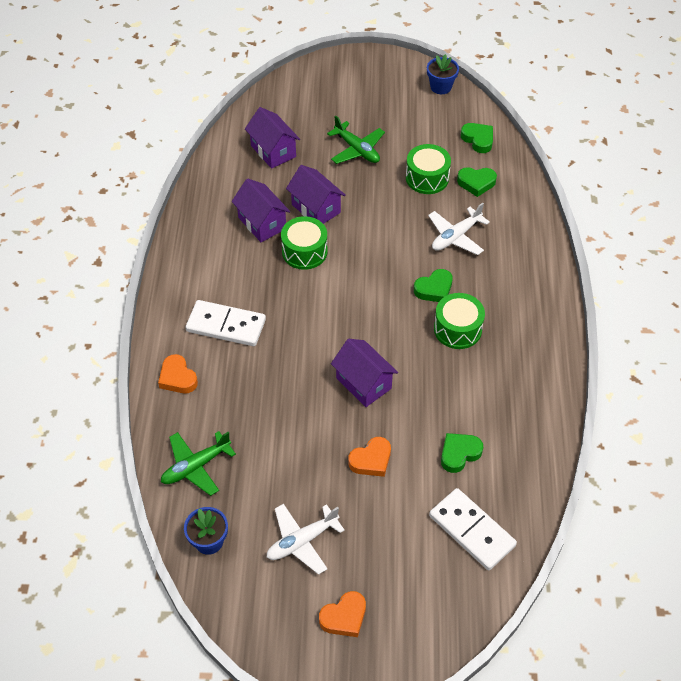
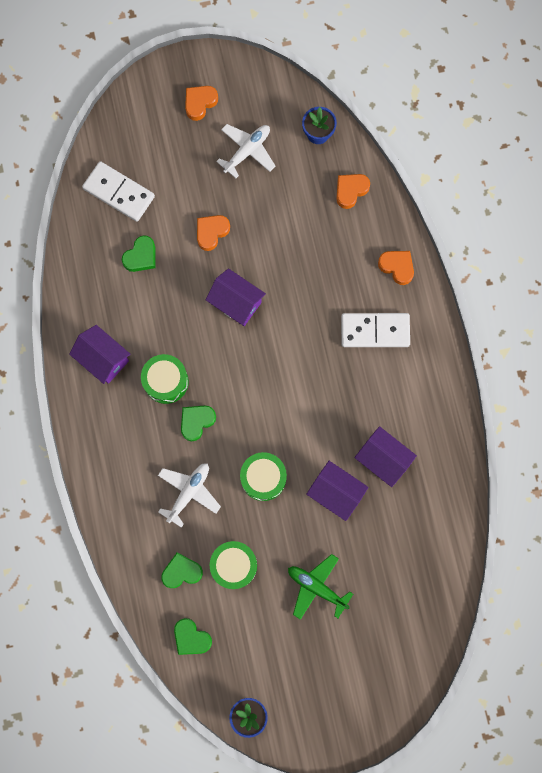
camera: 165 degrees right, 25 degrees up
(196, 466) = (350, 191): green plane -> orange heart
(273, 151) = (404, 561): purple house -> purple house (103, 359)
(304, 251) = (330, 434): green drum -> green drum (263, 478)

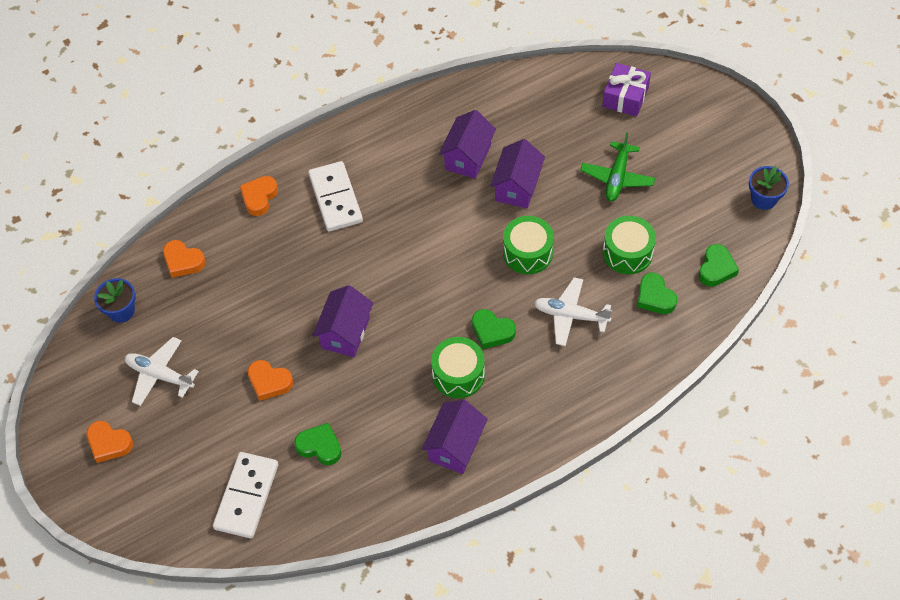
camera: 105 degrees left, 20 degrees down
(406, 631) = (625, 97): none -> purple gift

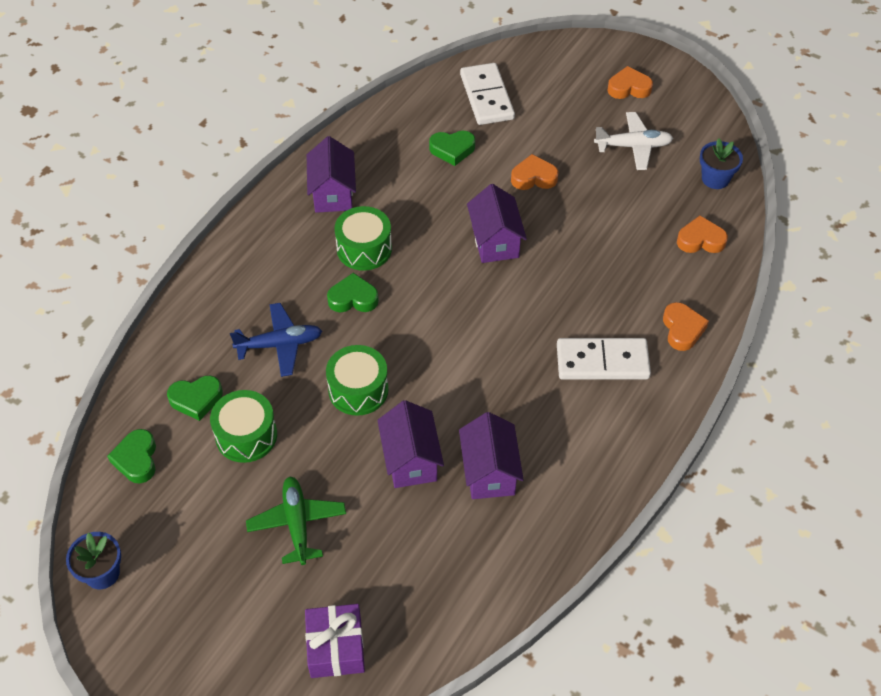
camera: 150 degrees right, 5 degrees down
(336, 198) = (602, 362): white domino -> white domino turned 45 degrees counterclockwise
(570, 315) = (279, 344): white plane -> blue plane
(655, 297) = (196, 399): green heart -> green heart turned 135 degrees clockwise

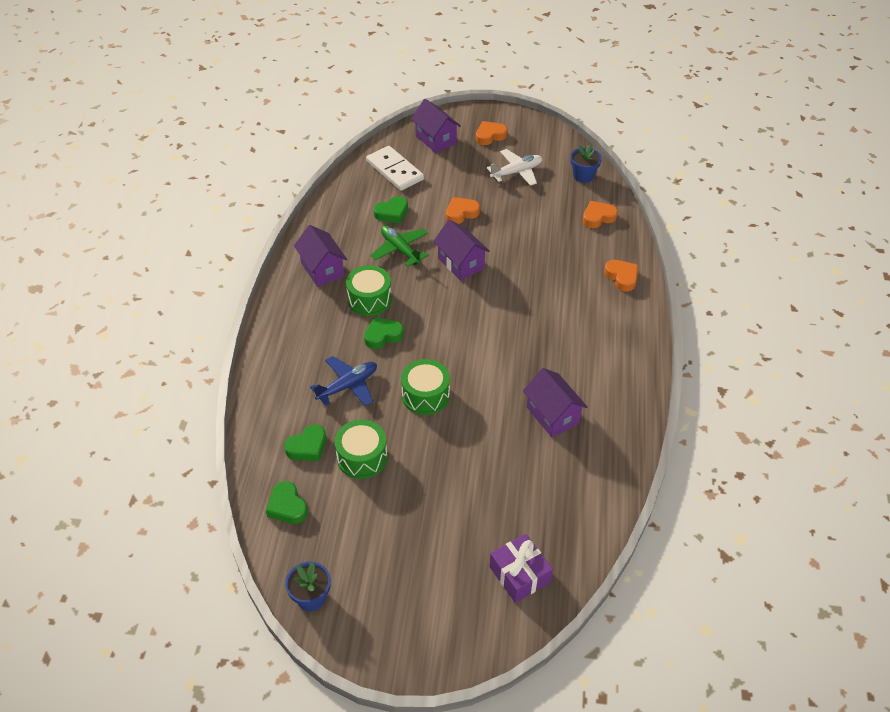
camera: 25 degrees left, 5 degrees down
(297, 524) = (438, 503): green plane -> green plane (400, 250)
(411, 460) = (493, 428): purple house -> purple house (436, 139)
(602, 362) = (583, 316): white domino -> none

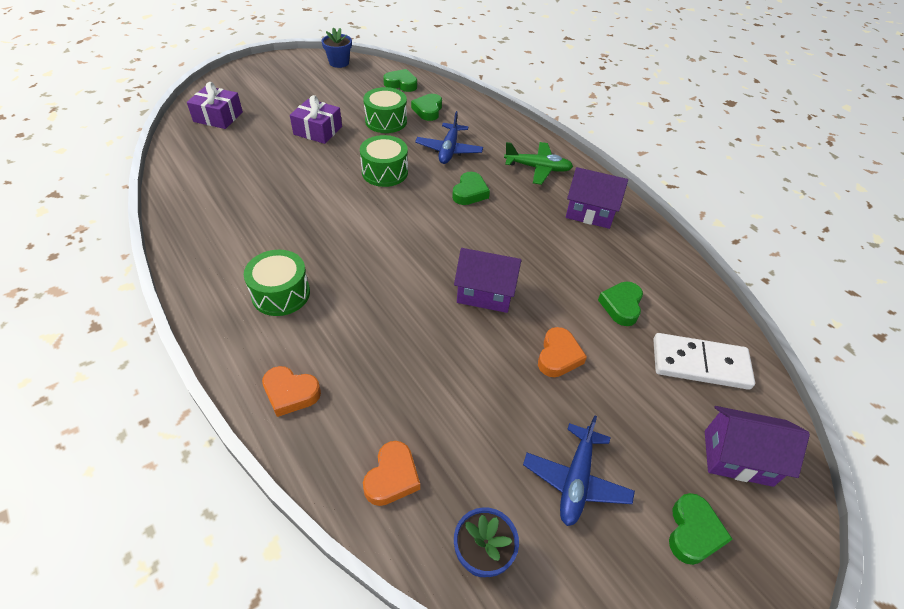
camera: 135 degrees right, 0 degrees up
(369, 299) = (518, 212): green drum -> green drum (281, 294)
(400, 250) = (557, 271): green plane -> green plane (538, 168)
(437, 485) = (318, 130): none -> purple gift
(490, 136) = (693, 532): orange heart -> green heart
(516, 172) = (576, 480): white plane -> blue plane
(552, 415) = (265, 210): purple house -> none

